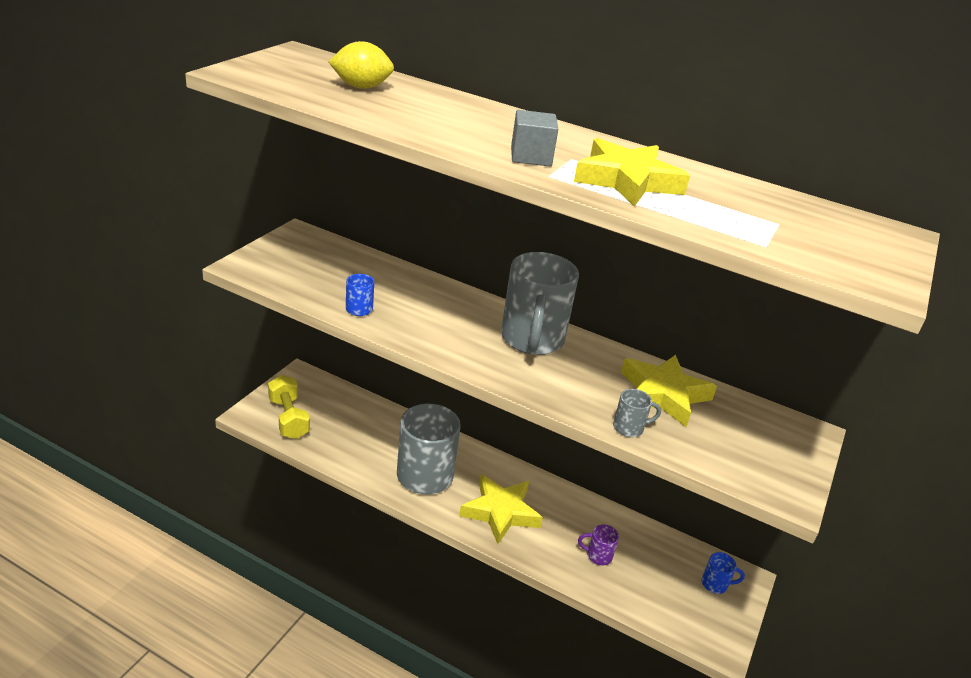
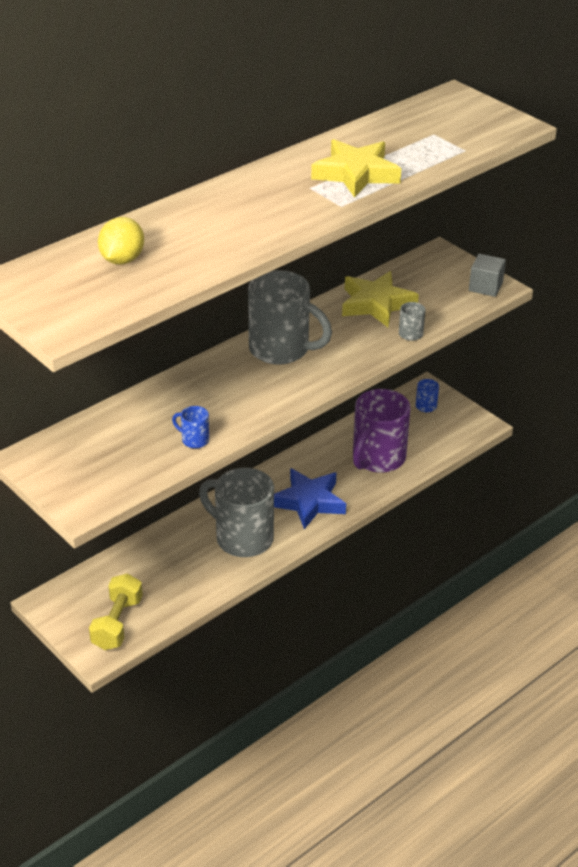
camera: 65 degrees left, 5 degrees up
(288, 418) = (117, 623): yellow dumbbell -> yellow dumbbell turned 75 degrees counterclockwise
(500, 512) = (309, 502): yellow star -> blue star
(531, 156) = (304, 205): grey cube -> grey cube (485, 287)
(598, 556) = (377, 459): purple mug -> purple mug, size x2.37

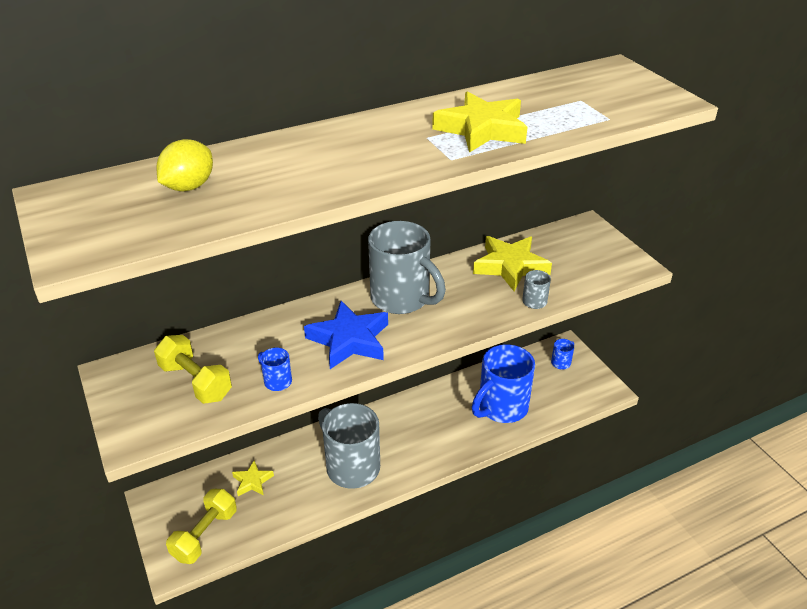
camera: 15 degrees right, 0 degrees up
(115, 452) = (196, 382): none -> yellow dumbbell
(144, 569) = (252, 481): none -> yellow star
(309, 502) = (425, 440): blue star -> blue star (349, 340)
(377, 459) = (501, 408): purple mug -> blue mug
(485, 287) = (624, 264): grey cube -> none

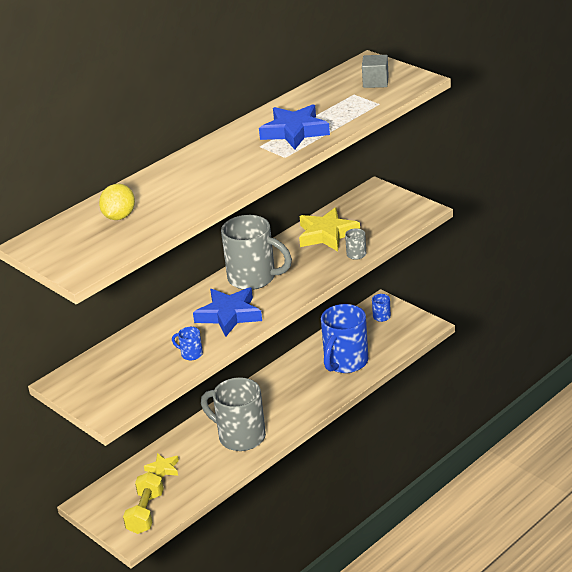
camera: 15 degrees left, 5 degrees down
(196, 382) = (129, 370): yellow dumbbell -> none
(482, 129) = (295, 131): yellow star -> blue star
(615, 92) = (375, 82): none -> grey cube

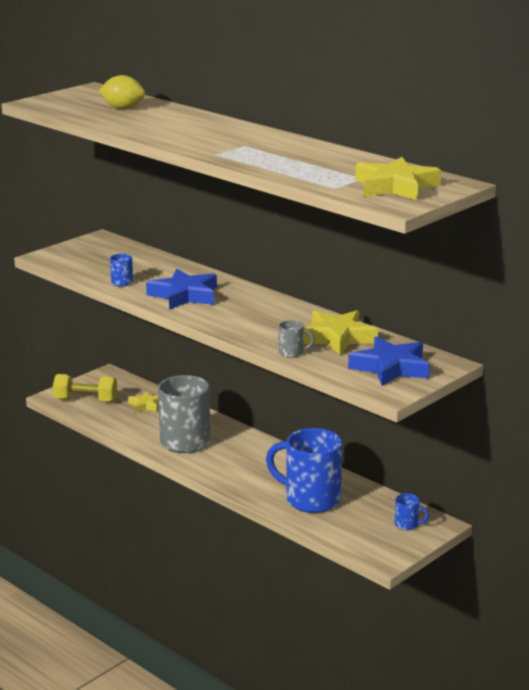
camera: 85 degrees right, 10 degrees down
(253, 278) = (251, 304): grey mug -> none
(295, 131) = (272, 156): blue star -> blue star (391, 368)
(375, 82) = (395, 186): grey cube -> yellow star

